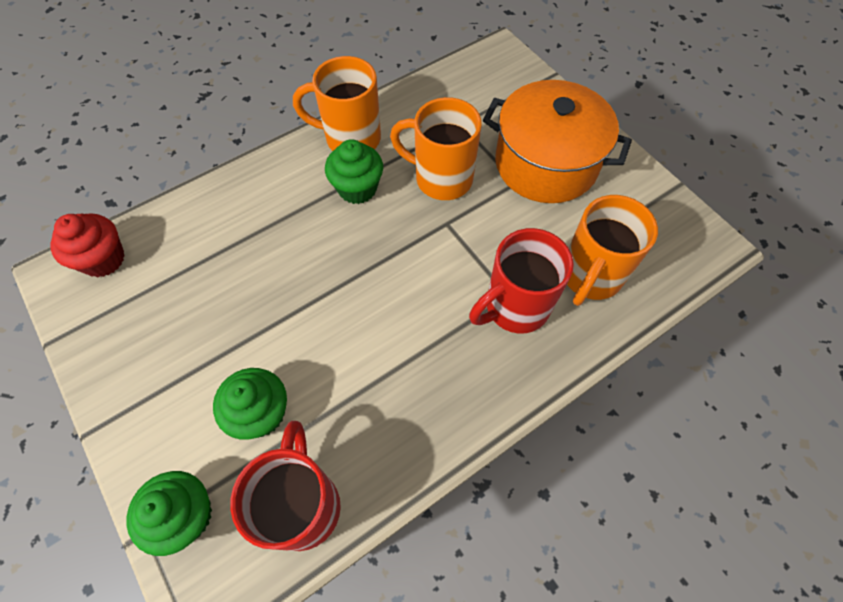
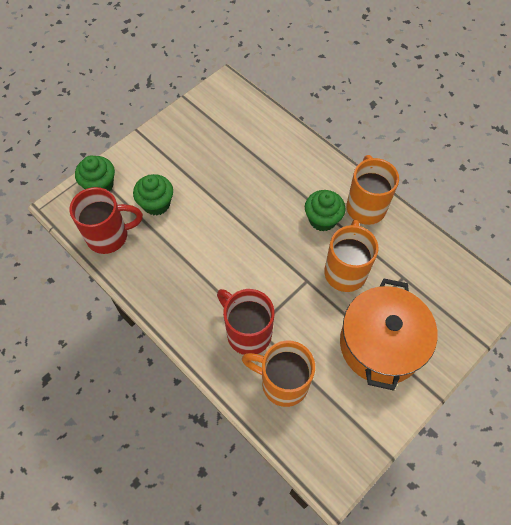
camera: 80 degrees right, 0 degrees up
(103, 259) = (238, 102): red cupcake -> none

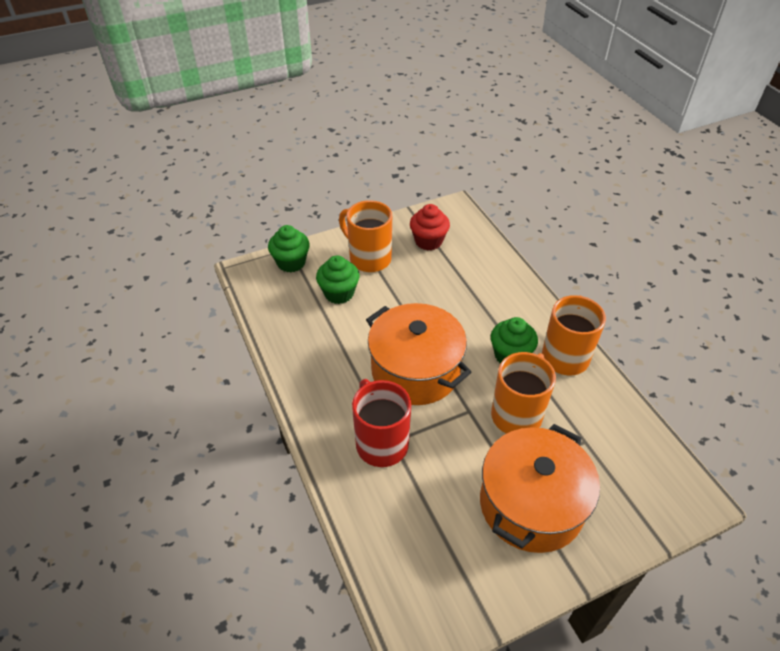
camera: 20 degrees right, 15 degrees down
(109, 236) = (279, 309): red mug -> none
(215, 127) = (428, 241): none -> red cupcake
(251, 258) = (415, 370): none -> orange pot
(282, 383) = (398, 508): orange mug -> orange mug (369, 258)

